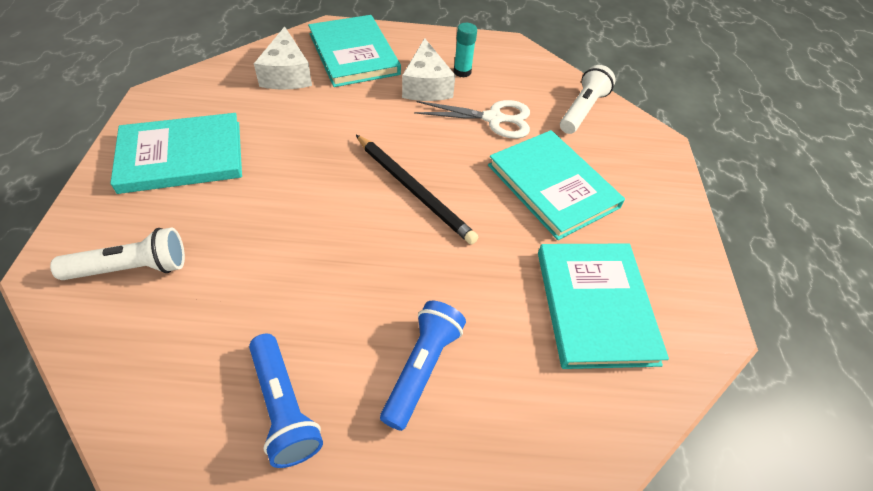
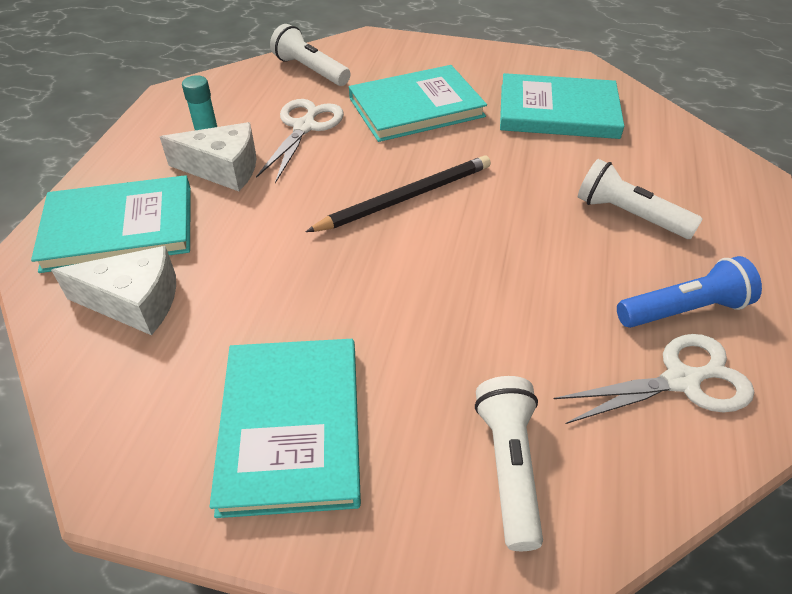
camera: 75 degrees left, 5 degrees down
(196, 393) = (681, 381): none -> white scissors
(422, 368) = (629, 215): blue flashlight -> white flashlight

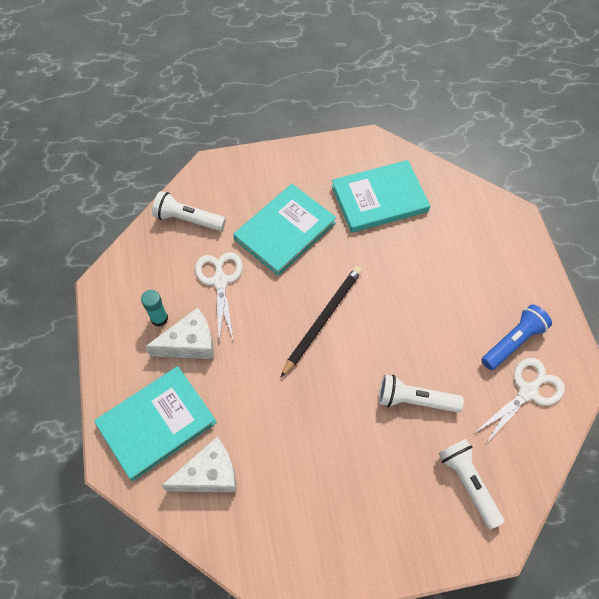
camera: 25 degrees left, 15 degrees up
(292, 426) = (351, 512): turquoise book -> none
(629, 215) = (459, 279): white flashlight -> white flashlight (415, 400)

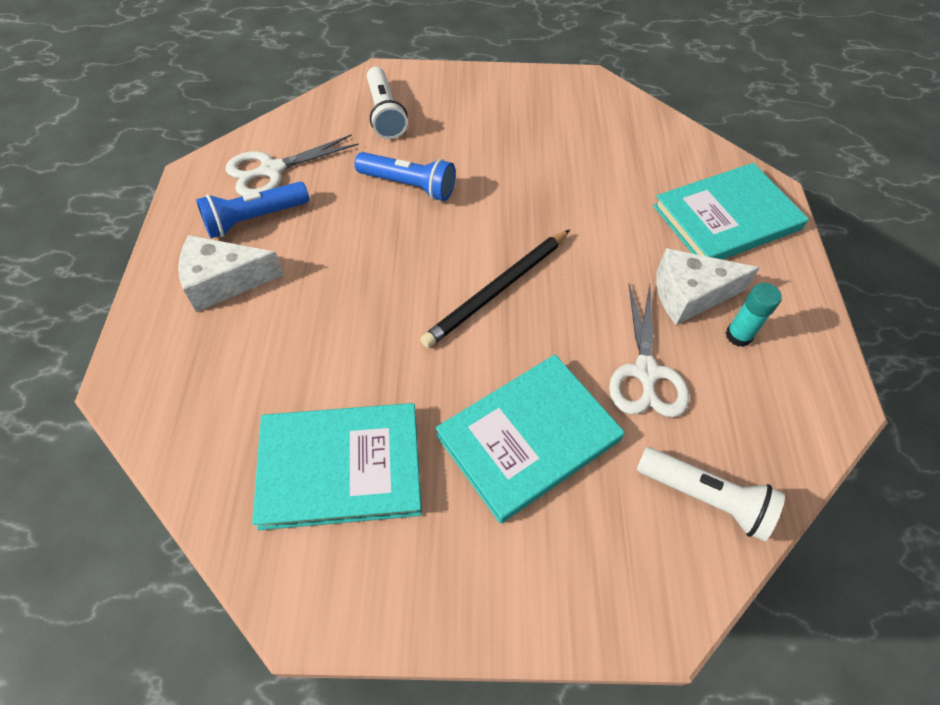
camera: 170 degrees left, 5 degrees down
(209, 474) = (660, 164): white cheese -> white cheese (224, 281)
(415, 400) = (408, 185): white flashlight -> blue flashlight

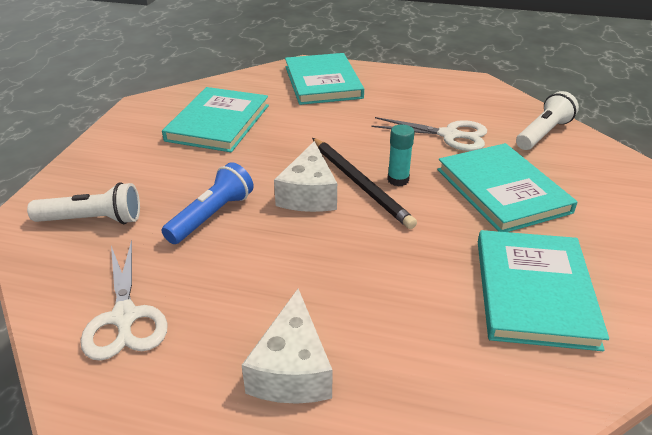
camera: 75 degrees left, 20 degrees down
(254, 219) = (201, 337): blue flashlight -> none
(577, 147) = (218, 122): none -> turquoise book
(690, 295) = (387, 107): white cheese -> white cheese (309, 194)
(738, 335) = (424, 99): turquoise glue stick -> turquoise glue stick (398, 180)

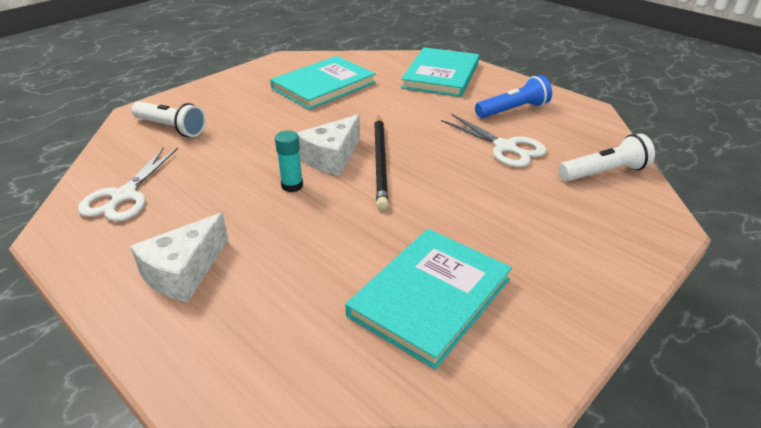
camera: 30 degrees right, 0 degrees up
(211, 216) = (246, 150): blue flashlight -> blue flashlight (513, 110)
(398, 180) = (416, 169): turquoise glue stick -> turquoise glue stick (292, 186)
(502, 190) = (501, 207): turquoise book -> none

